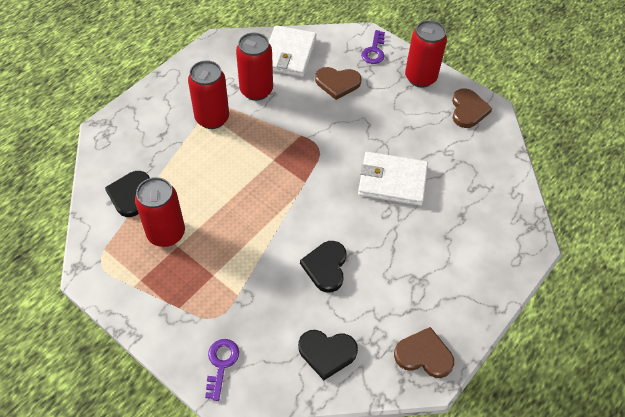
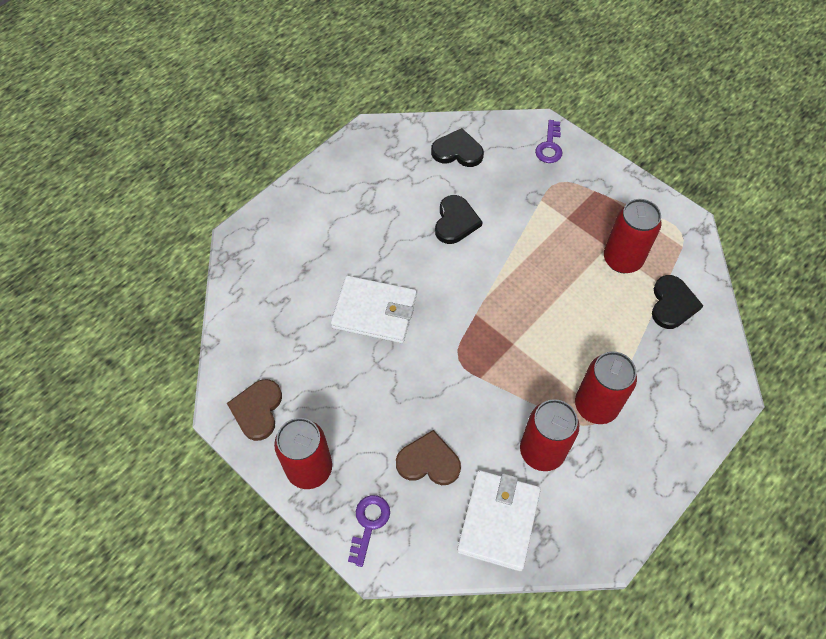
camera: 175 degrees left, 5 degrees up
(424, 355) = (372, 147): brown heart -> none

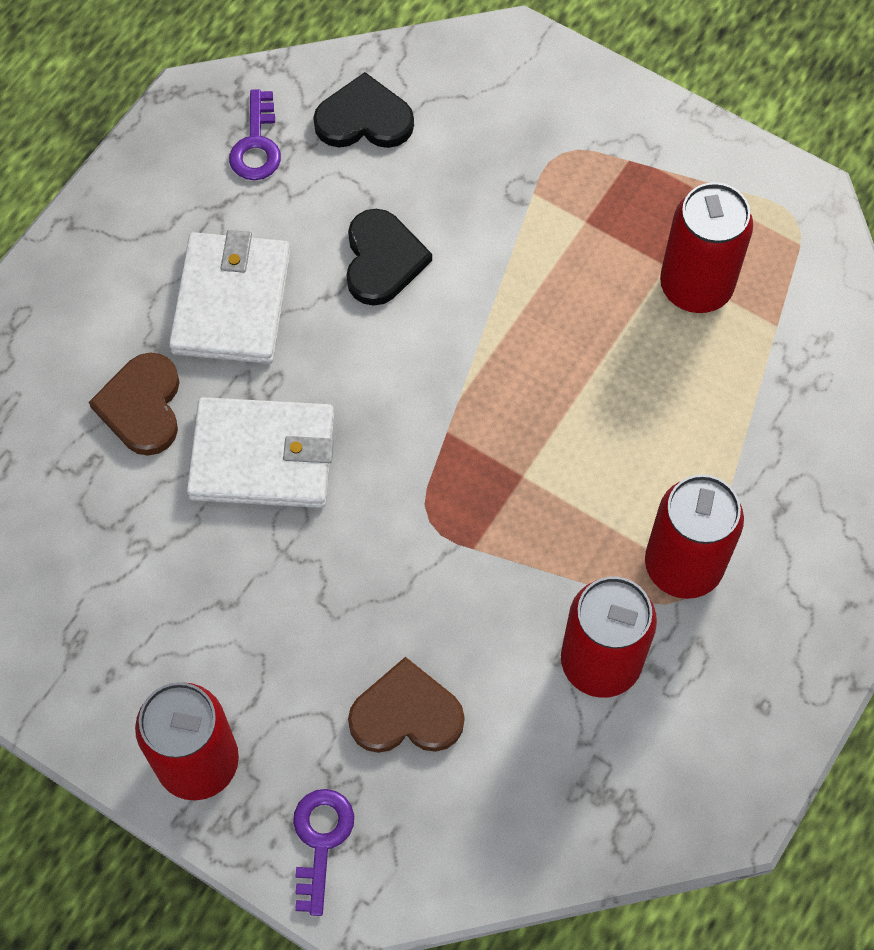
camera: 10 degrees left, 5 degrees up
(257, 410) = (84, 673): brown heart -> brown heart (142, 406)
(498, 520) = (543, 795): white wallet -> white wallet (232, 302)
(549, 146) = (534, 83): purple key -> purple key (256, 144)
(672, 304) = (794, 357): black heart -> none

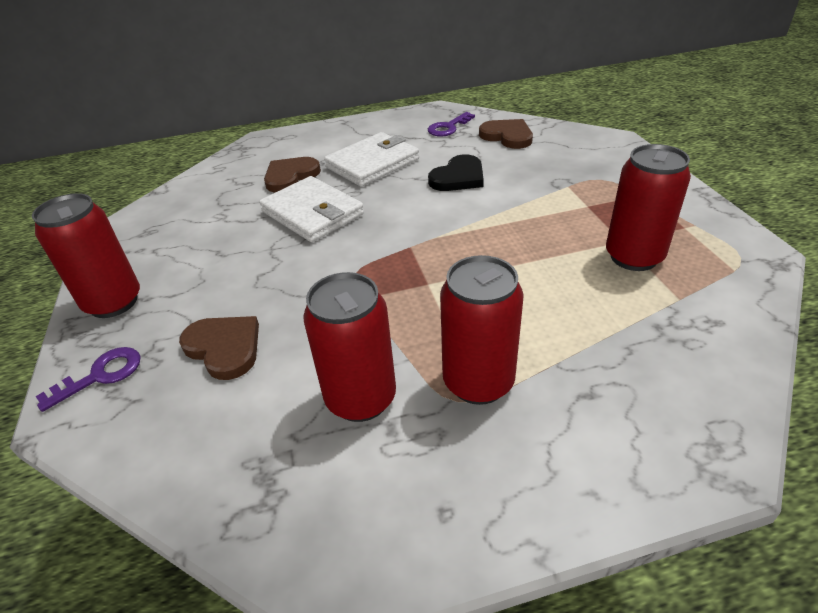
camera: 45 degrees right, 25 degrees down
(364, 119) = (507, 136): black heart -> brown heart

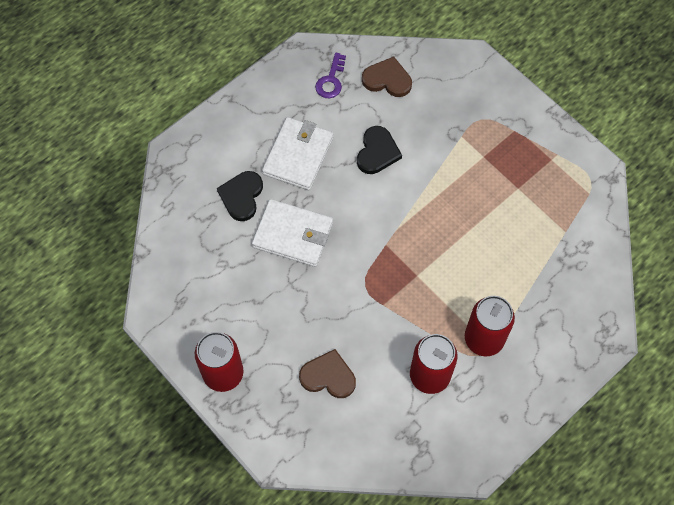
camera: 30 degrees left, 25 degrees up
(100, 375) = (271, 426): purple key -> none
(290, 176) = (241, 196): brown heart -> black heart
(633, 257) = (530, 202): red can -> none

